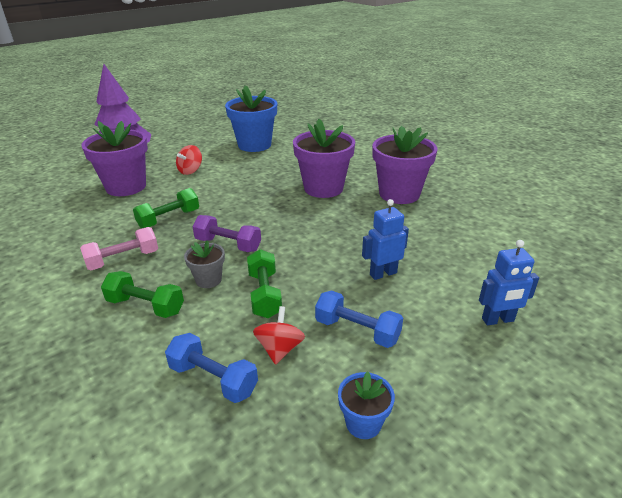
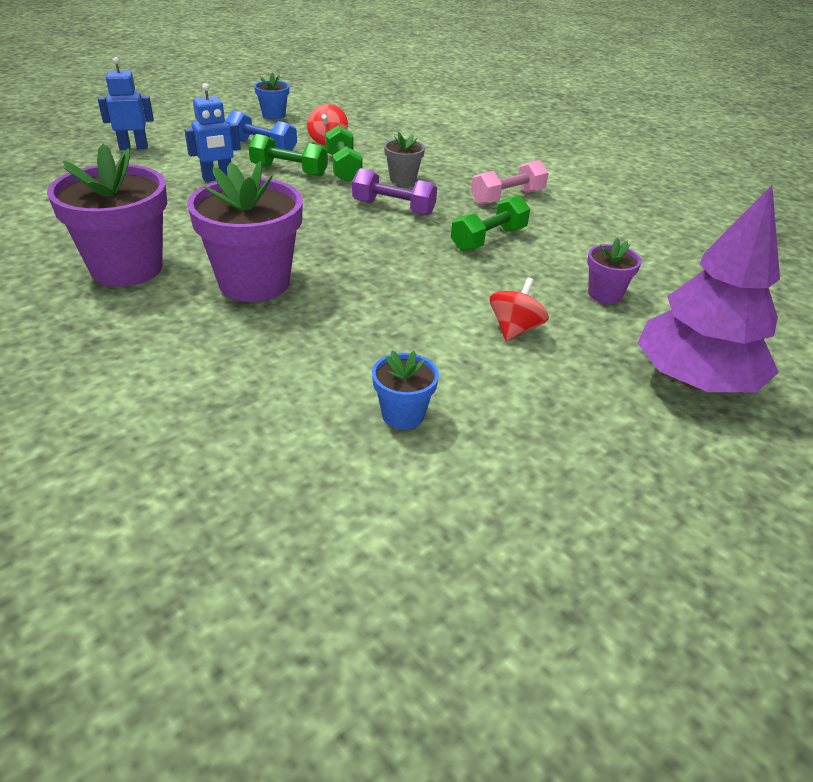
camera: 175 degrees right, 5 degrees up
(126, 187) = (605, 294): purple flower pot -> purple flower pot, size x0.49
(145, 306) = (453, 165): green dumbbell -> green dumbbell (289, 170)
(213, 379) = (375, 131): blue dumbbell -> none
(254, 145) = (403, 414): blue flower pot -> blue flower pot, size x0.49

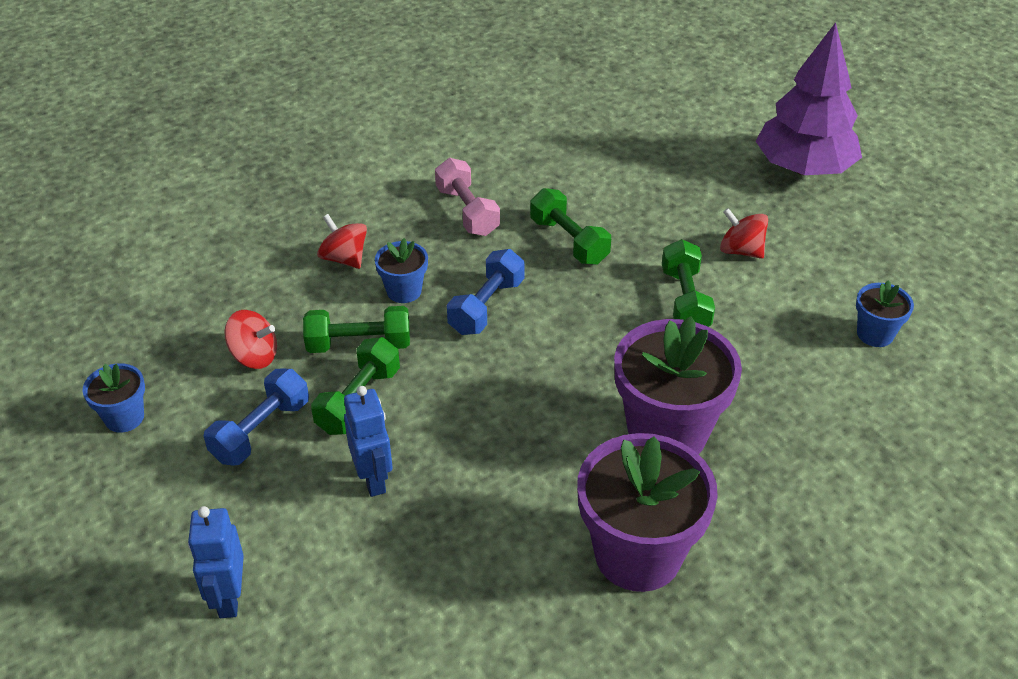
camera: 80 degrees left, 5 degrees up
(393, 208) = (486, 306): purple dumbbell -> blue dumbbell
(403, 179) = (404, 291): grey flower pot -> blue flower pot
(426, 294) = (685, 300): none -> green dumbbell
(432, 159) = (344, 258): none -> red spinning top
(605, 294) = (677, 185): purple flower pot -> none

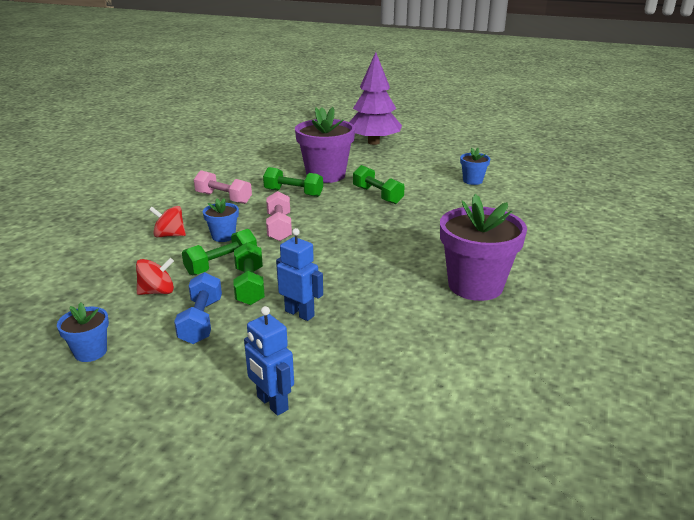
camera: 35 degrees left, 15 degrees down
(486, 306) = (279, 227): blue dumbbell -> pink dumbbell
(667, 432) = (430, 239): purple flower pot -> purple flower pot (325, 175)
(741, 250) = (381, 173): red spinning top -> none

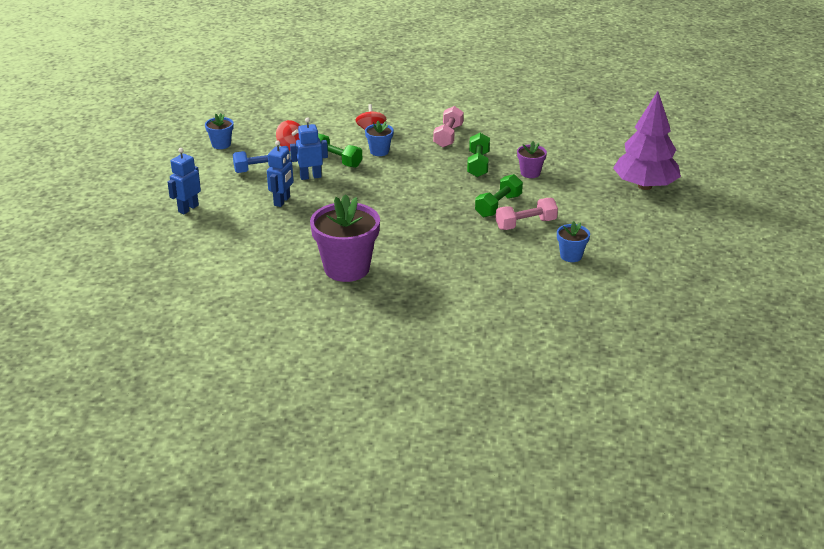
camera: 75 degrees right, 5 degrees up
(250, 286) = (310, 177): green dumbbell -> blue robot
(279, 227) = (406, 170): pink dumbbell -> pink dumbbell (525, 224)
(325, 175) = (530, 173): purple flower pot -> purple flower pot, size x0.49

